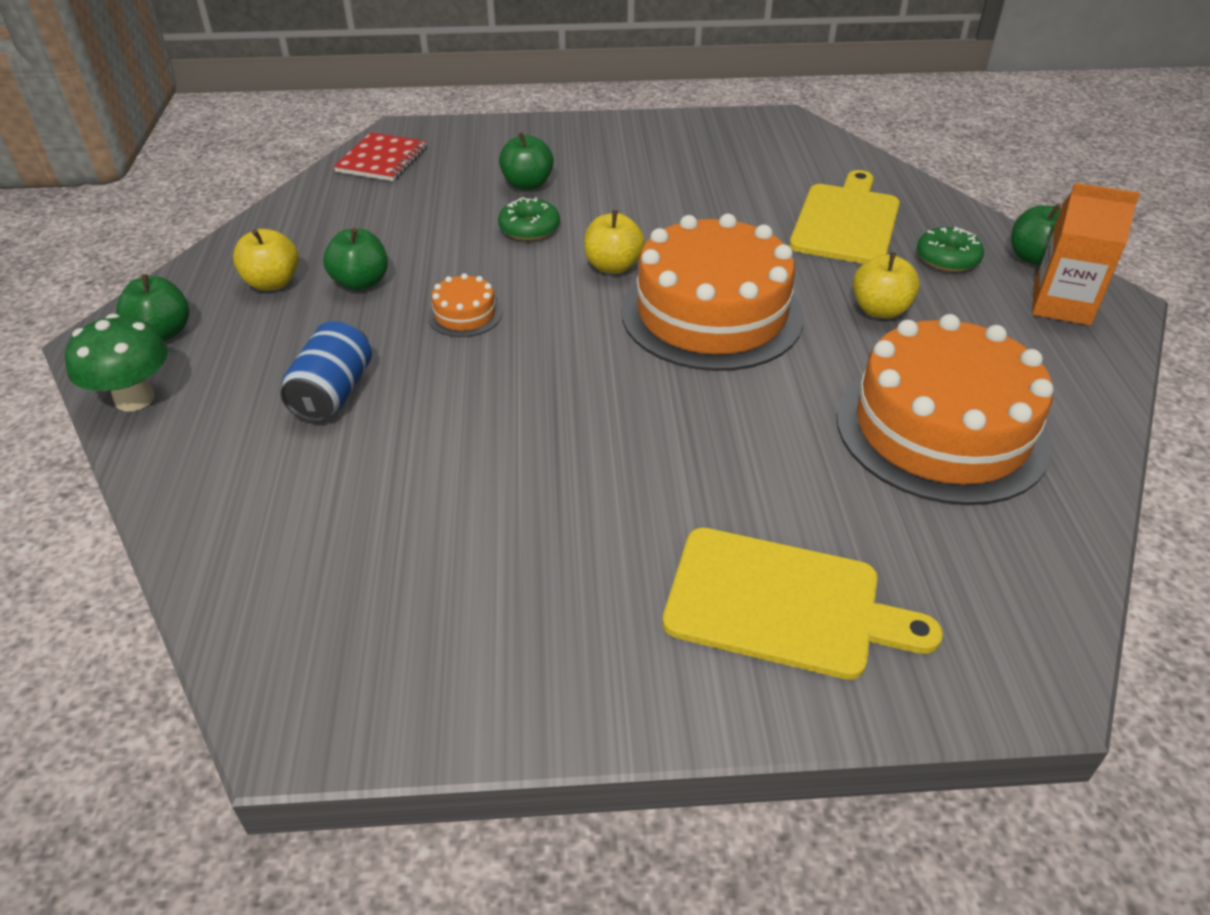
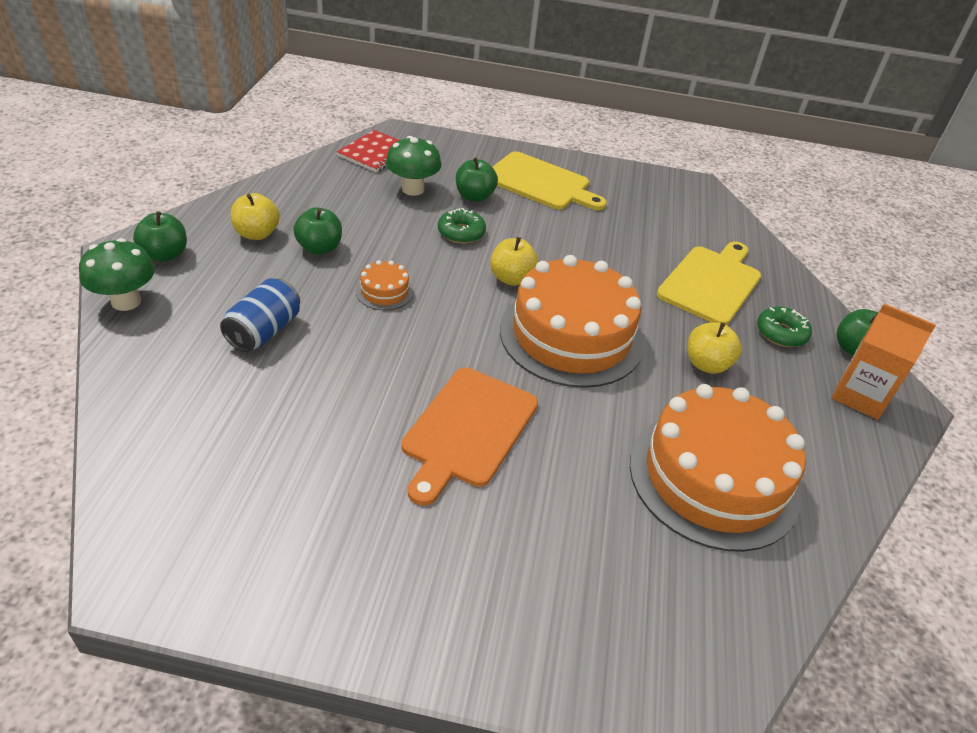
camera: 10 degrees right, 0 degrees up
(448, 191) = (413, 189): none -> green mushroom
(636, 446) = (468, 430): none -> orange cutting board
(782, 604) = (525, 589): yellow cutting board -> yellow cutting board (540, 183)

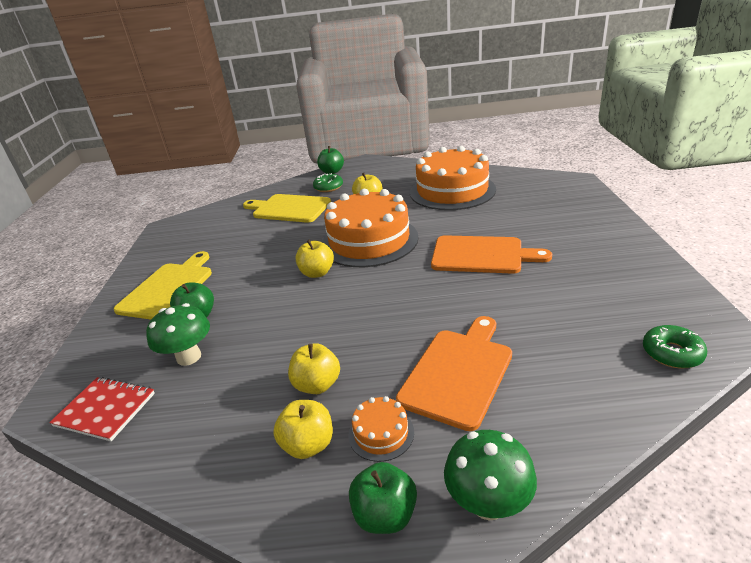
camera: 95 degrees left, 10 degrees down
(264, 331) = (458, 373): blue can -> orange cutting board
(319, 248) = (317, 385): green apple -> yellow apple
(384, 291) = (365, 325): orange cake -> orange cake (381, 433)
(461, 233) = (261, 309): green donut -> green donut (672, 353)
(860, 396) = (367, 169): orange carton -> none

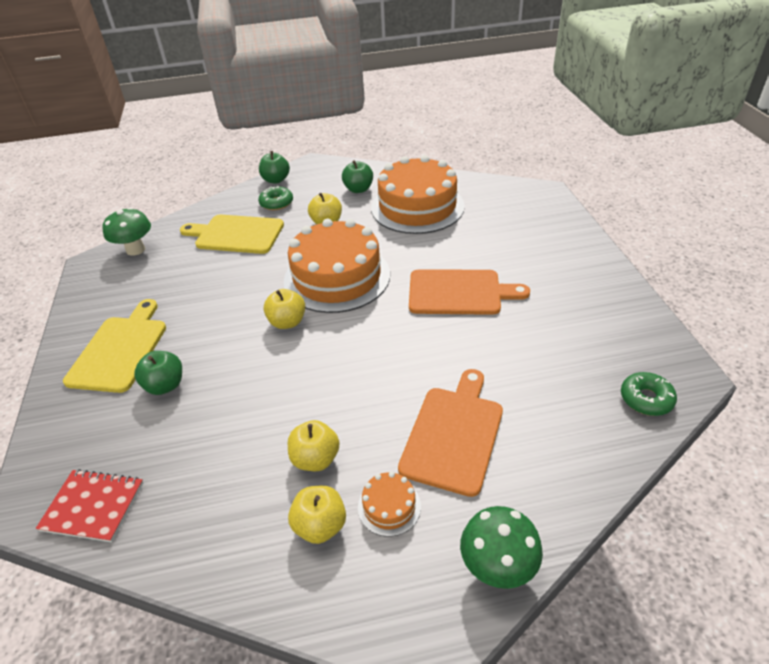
camera: 10 degrees left, 10 degrees up
(189, 357) = (169, 436): green mushroom -> green mushroom (135, 250)
(385, 515) = (407, 588): green apple -> green apple (358, 189)

